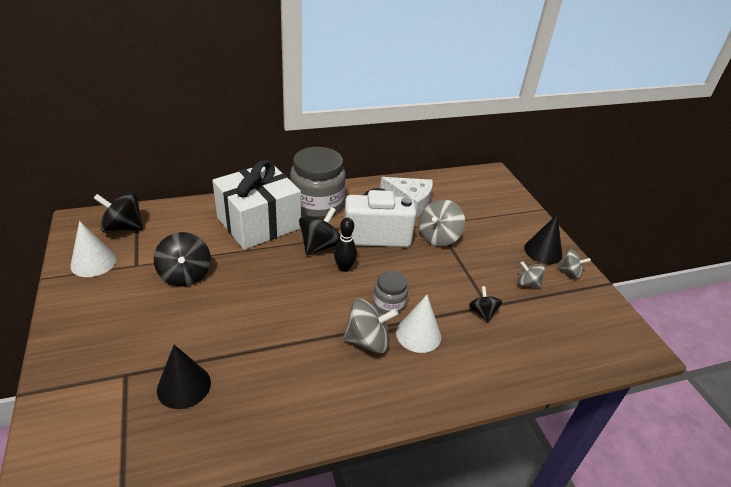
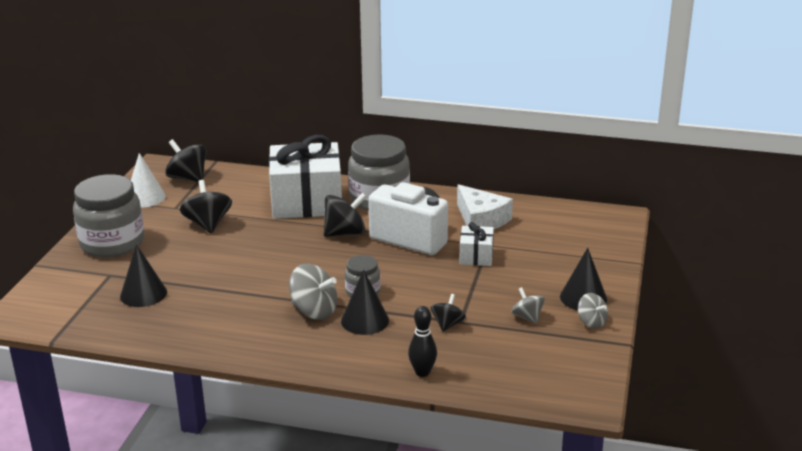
camera: 35 degrees right, 10 degrees down
(97, 331) = (112, 243): none -> grey jar
(185, 274) = (208, 224): black spinning top -> black spinning top turned 150 degrees clockwise
(344, 268) = (350, 255): black bowling pin -> black bowling pin (422, 372)
(418, 334) = (365, 320): white cone -> black cone
(438, 237) = (476, 256): grey spinning top -> white gift

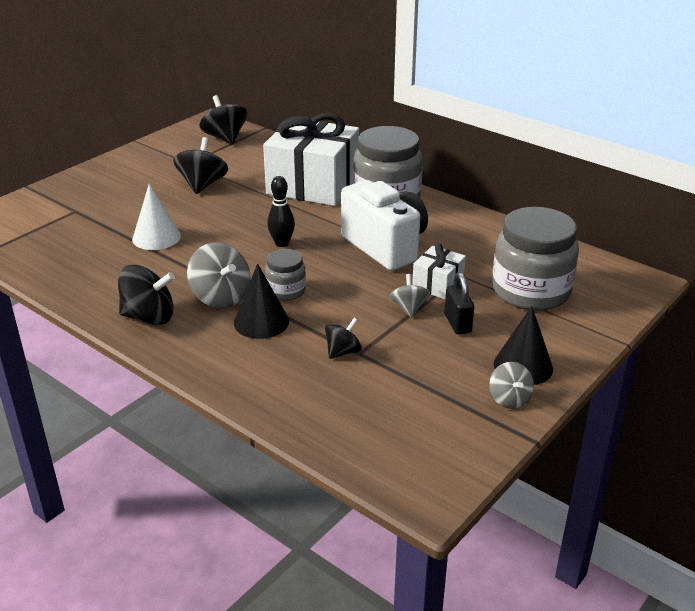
camera: 25 degrees right, 5 degrees up
(112, 243) = (105, 182): grey jar -> grey jar (531, 291)
(143, 294) = (85, 236): black cone -> none
(145, 197) = (172, 147): white cone -> white cone (156, 237)
(345, 233) = (322, 225): black spinning top -> black spinning top (149, 317)
(422, 372) = (269, 398): black bowling pin -> black bowling pin (282, 243)
(481, 219) = (476, 246): white cheese -> none
(514, 281) = (457, 324): none -> black padlock
(527, 317) = (438, 370): grey spinning top -> grey spinning top (409, 308)

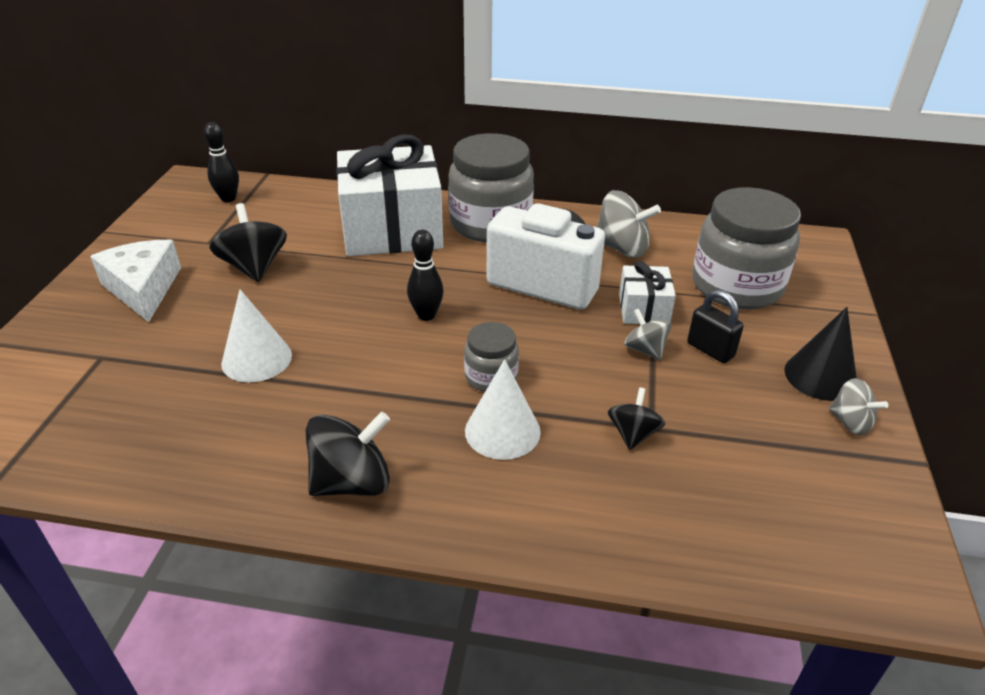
camera: 30 degrees left, 5 degrees up
(128, 179) = (143, 288): none -> white cheese
(221, 297) = (420, 415): grey spinning top -> grey spinning top (622, 248)
(225, 138) = (228, 198): black spinning top -> black bowling pin
(261, 322) = (502, 431): black cone -> white cone

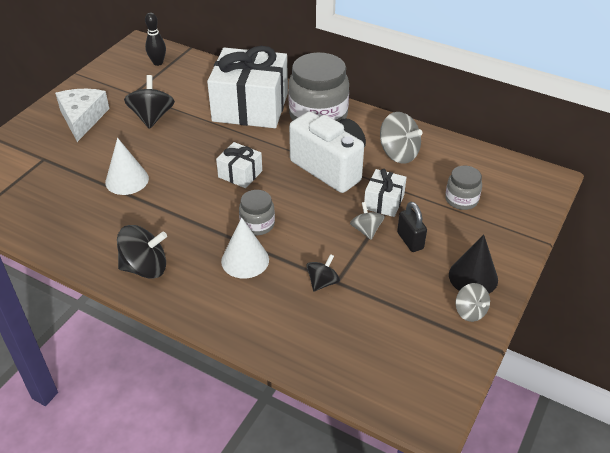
camera: 20 degrees right, 5 degrees up
(426, 315) = (240, 174): black bowling pin -> white gift
(736, 286) = (461, 199): grey jar -> grey jar, size x0.50

